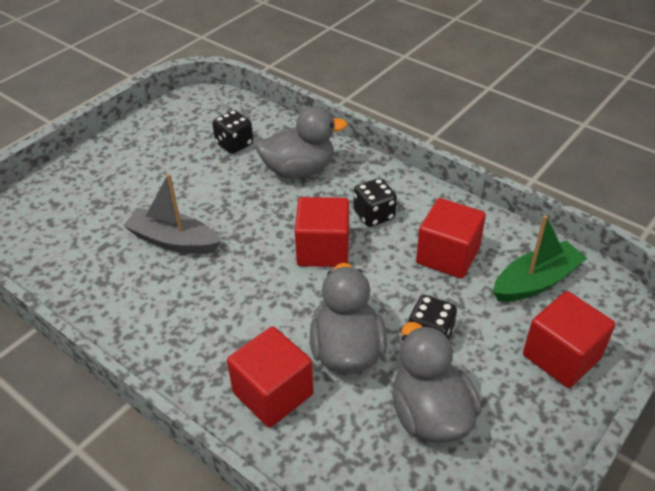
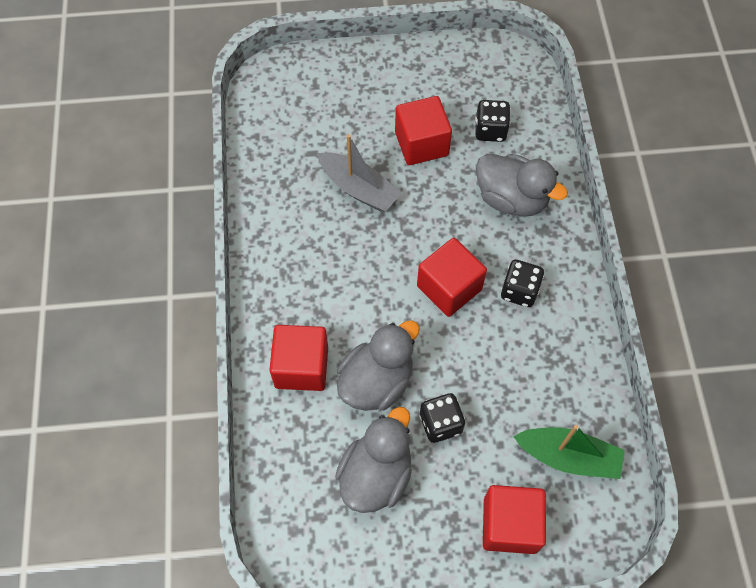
camera: 45 degrees right, 20 degrees up
(174, 241) = (359, 189): grey boat -> grey boat turned 150 degrees clockwise
(447, 256) = (531, 375): red cube -> red cube (421, 144)

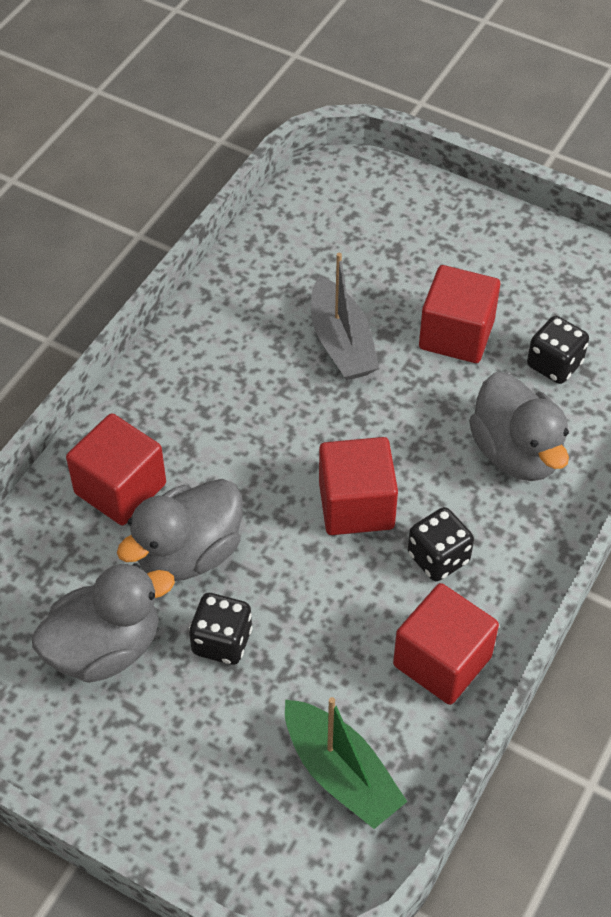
camera: 35 degrees right, 10 degrees down
(376, 381) = (188, 553): grey duck -> grey duck turned 150 degrees clockwise
(509, 525) = (207, 799): red cube -> red cube (442, 661)

